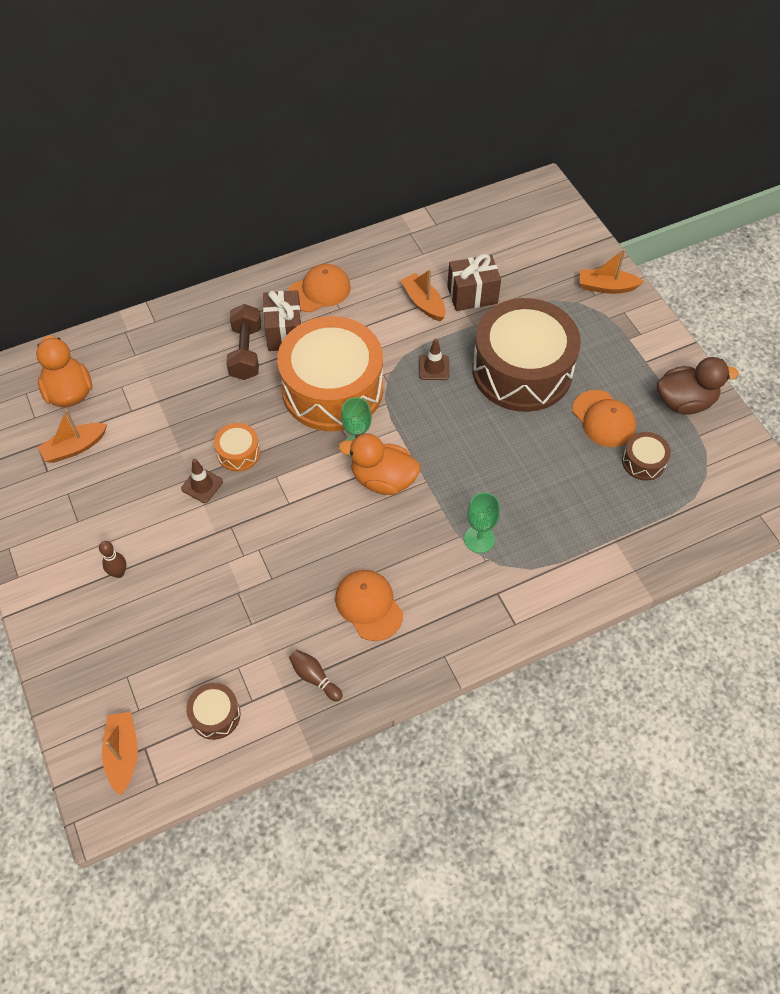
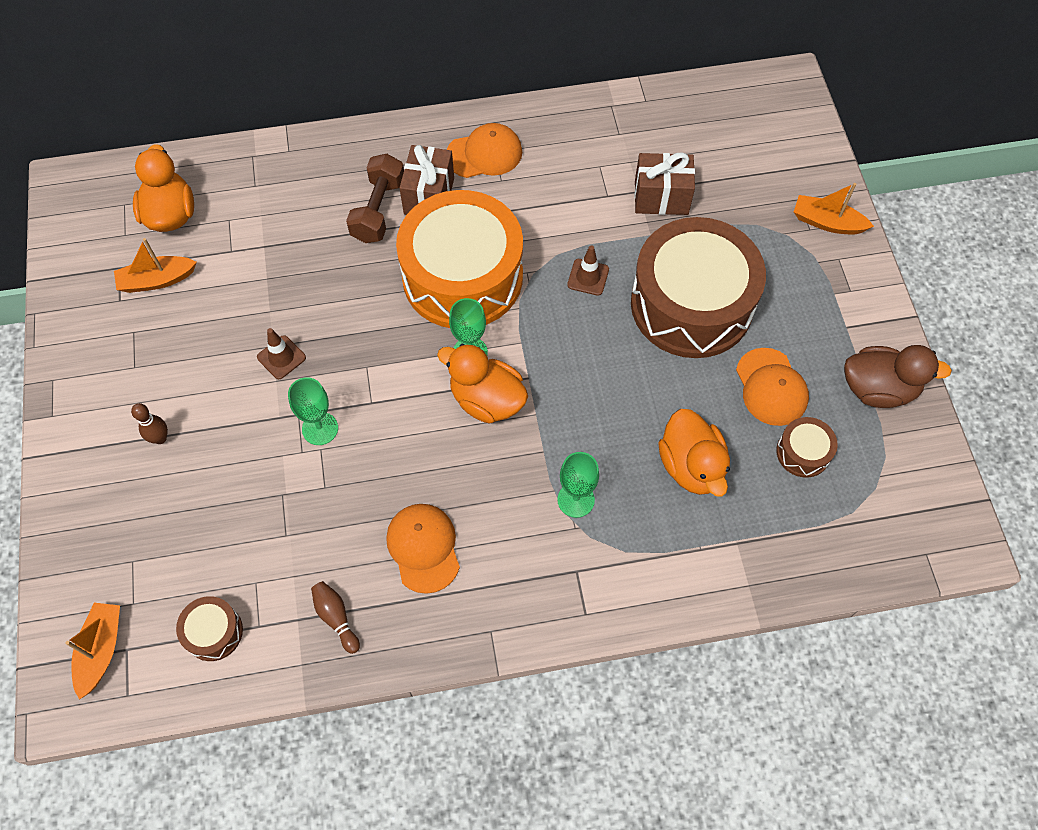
camera: 15 degrees right, 5 degrees up
(238, 453) = (333, 329): orange drum -> none
(253, 533) = (320, 428): none -> green goblet
(423, 303) = (600, 195): orange boat -> none
(561, 492) = (691, 466): none -> orange duck

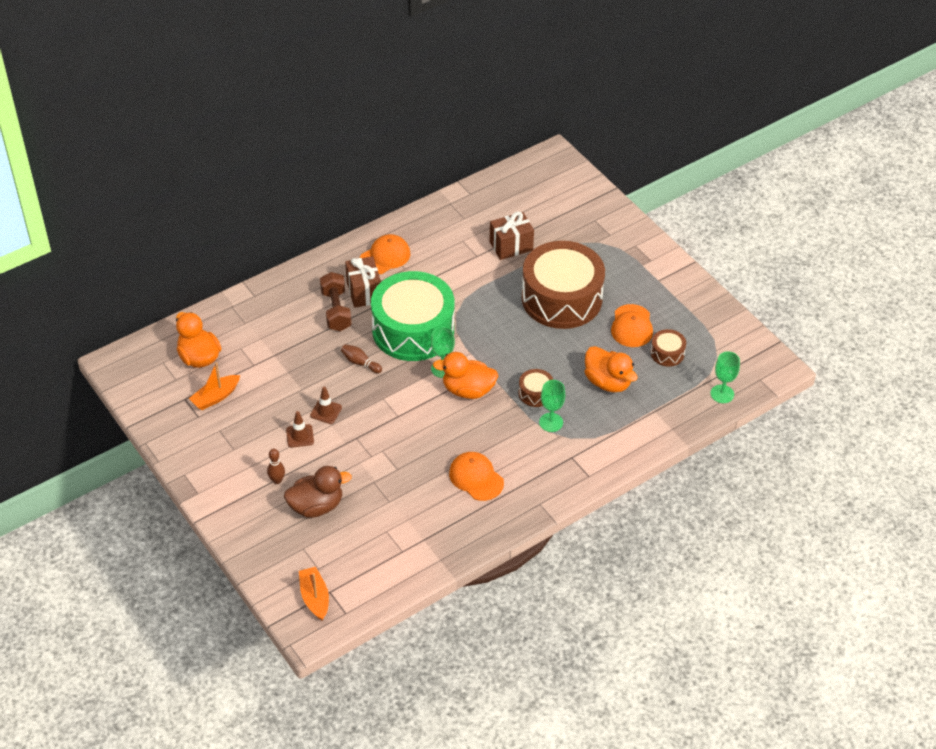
camera: 25 degrees left, 15 degrees down
(213, 632) = (377, 564): brown drum -> brown drum (535, 393)
(320, 428) = (375, 440): green goblet -> green goblet (722, 394)
(336, 618) = (446, 530): brown bowling pin -> brown bowling pin (360, 363)
(462, 277) = (413, 330): orange drum -> green drum
(588, 277) = (491, 304): brown traffic cone -> brown traffic cone (300, 436)
(771, 387) = (632, 326): orange cap -> orange cap turned 45 degrees clockwise
(827, 222) = (618, 228): orange boat -> none
(878, 389) = (692, 306): brown duck -> brown duck (316, 506)

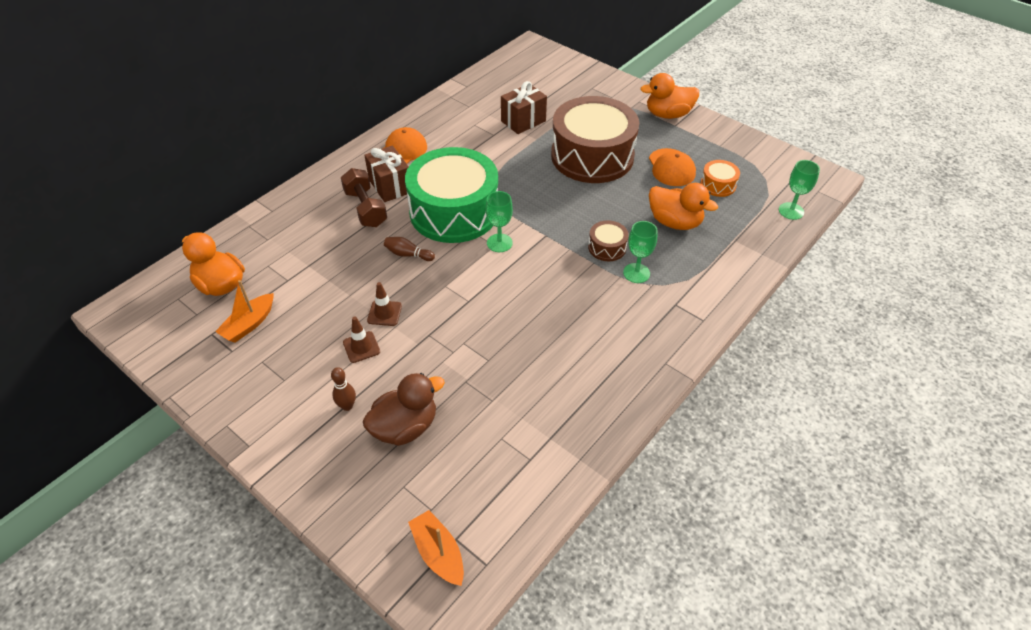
camera: 15 degrees left, 0 degrees up
(468, 390) = (535, 259): orange duck -> orange duck (668, 114)
(476, 478) = (582, 350): orange cap -> none
(667, 353) = (718, 185): brown drum -> orange drum

